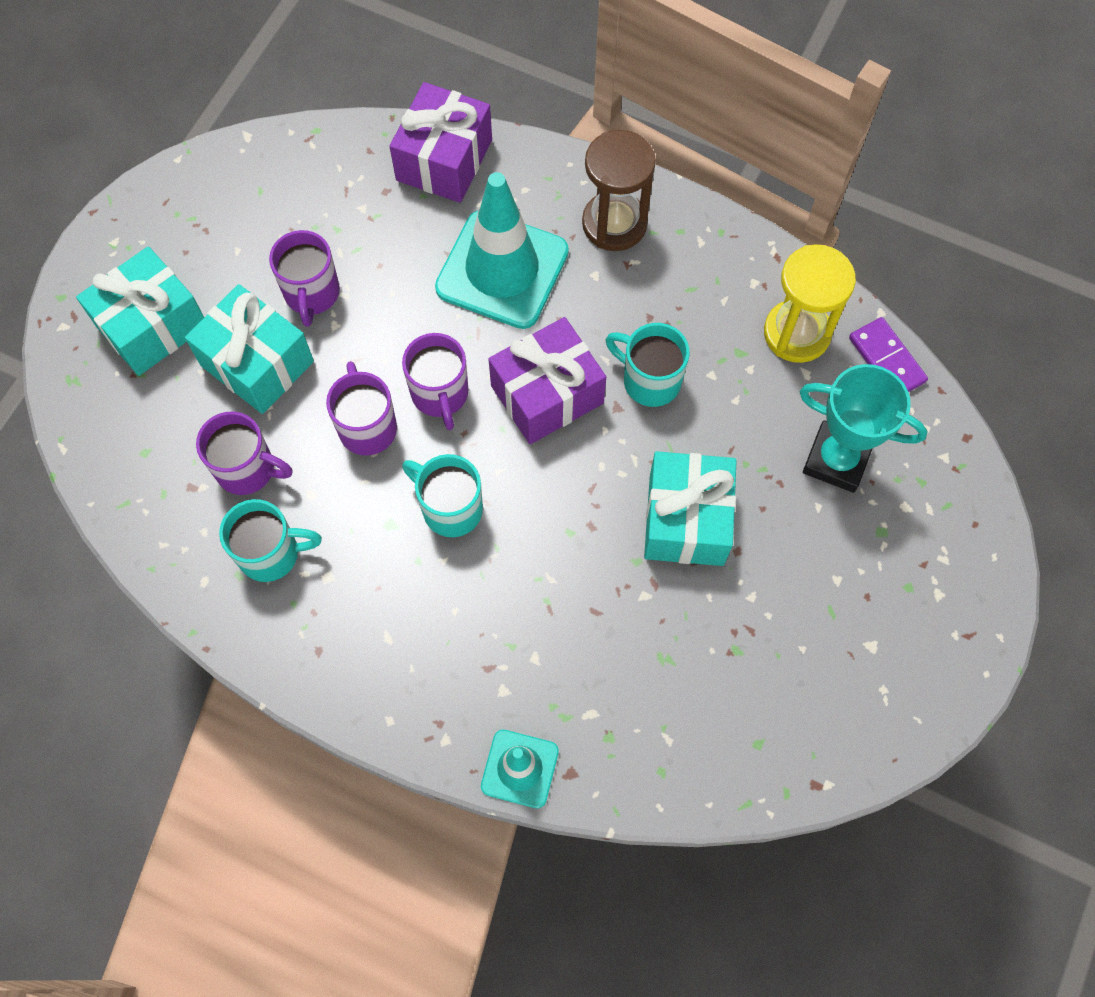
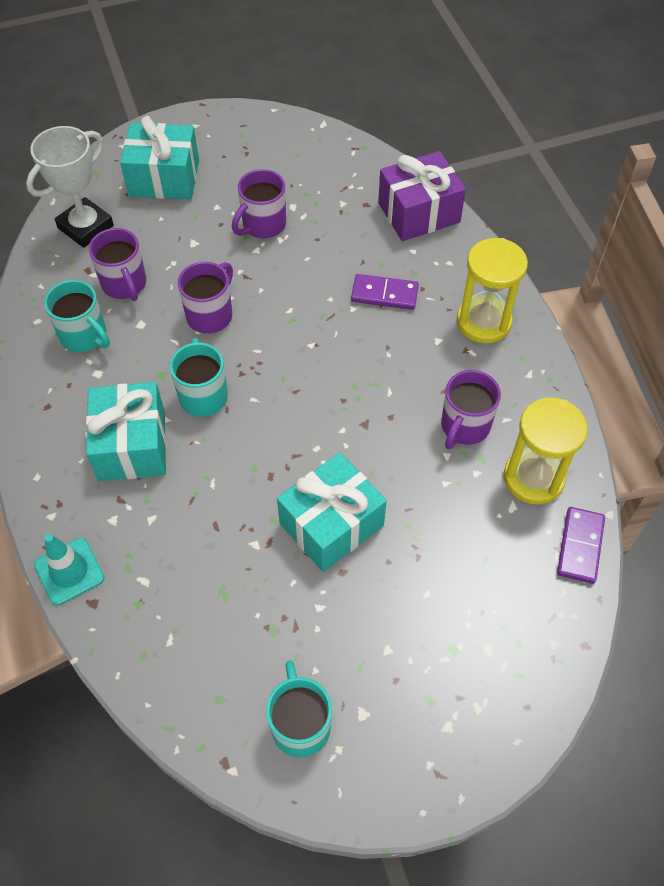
camera: 45 degrees right, 10 degrees down
(133, 445) = (85, 227): none -> white trophy
(257, 363) = (193, 237): turquoise gift -> turquoise gift (132, 445)
(440, 394) = (270, 331): purple mug -> purple mug (464, 426)
(502, 270) = (384, 294): turquoise traffic cone -> purple domino
(547, 394) = (331, 381): purple gift -> none
(614, 224) = (483, 322): brown hourglass -> yellow hourglass
(649, 380) = (403, 425): turquoise mug -> turquoise mug (300, 724)
(836, 460) = (472, 577): turquoise trophy -> none

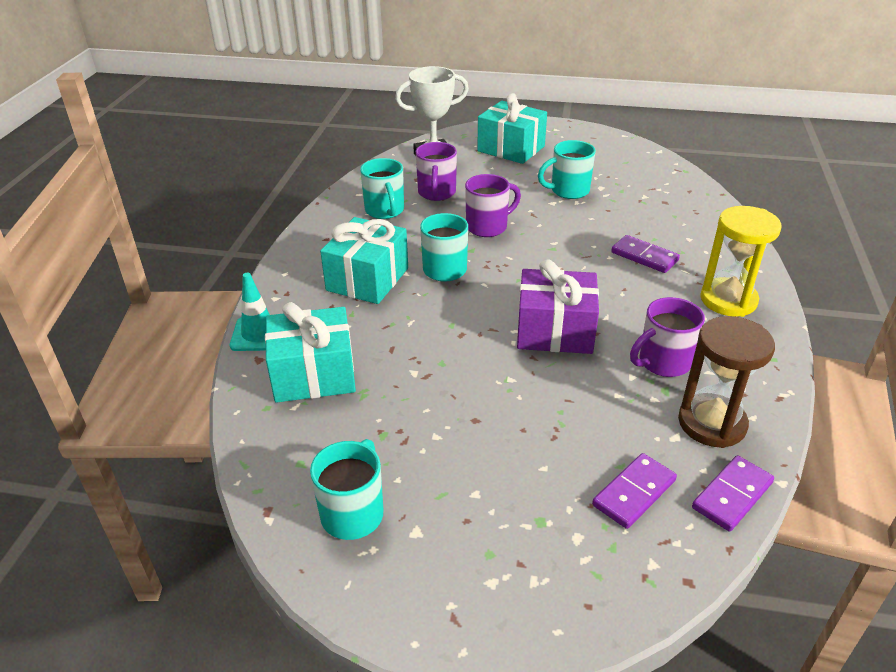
camera: 30 degrees right, 20 degrees down
(263, 225) = (568, 191): purple mug -> turquoise mug
(331, 524) = (490, 384): turquoise gift -> turquoise gift (314, 374)
(419, 213) = (709, 218): purple gift -> purple gift (555, 331)
(509, 582) = (634, 493): none -> purple domino
(533, 478) = (712, 423): yellow hourglass -> brown hourglass

